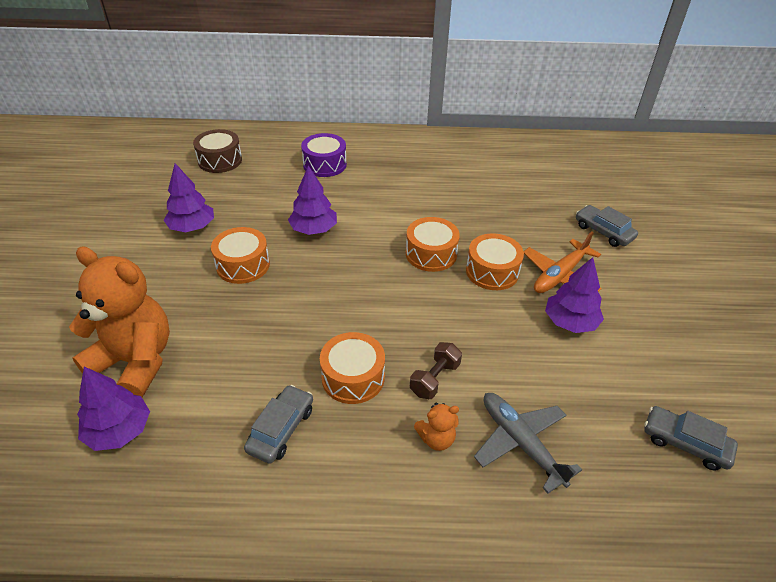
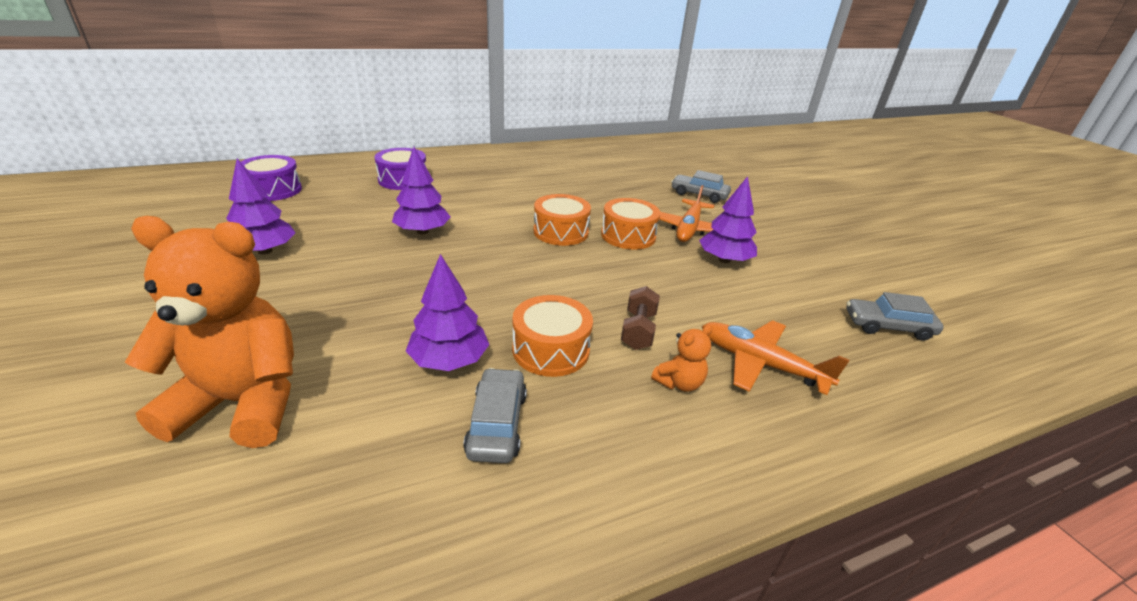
camera: 25 degrees left, 10 degrees down
(119, 431) = (253, 494): purple tree -> purple tree (449, 360)
(220, 160) = (273, 190): brown drum -> purple drum
(243, 265) = (353, 274): orange drum -> none
(521, 443) = (761, 364): grey plane -> orange plane

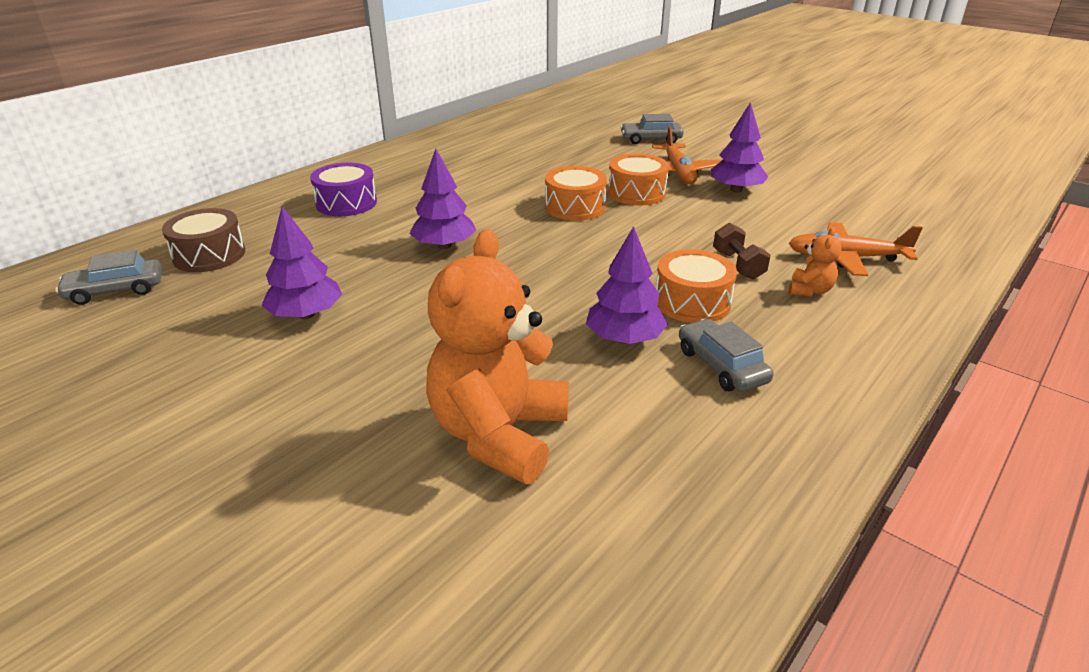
camera: 25 degrees left, 0 degrees up
(243, 402) = (499, 434): orange teddy bear -> orange teddy bear turned 45 degrees counterclockwise
(273, 190) = (209, 255): purple drum -> brown drum
(887, 326) = (897, 204): grey car -> grey car (115, 290)

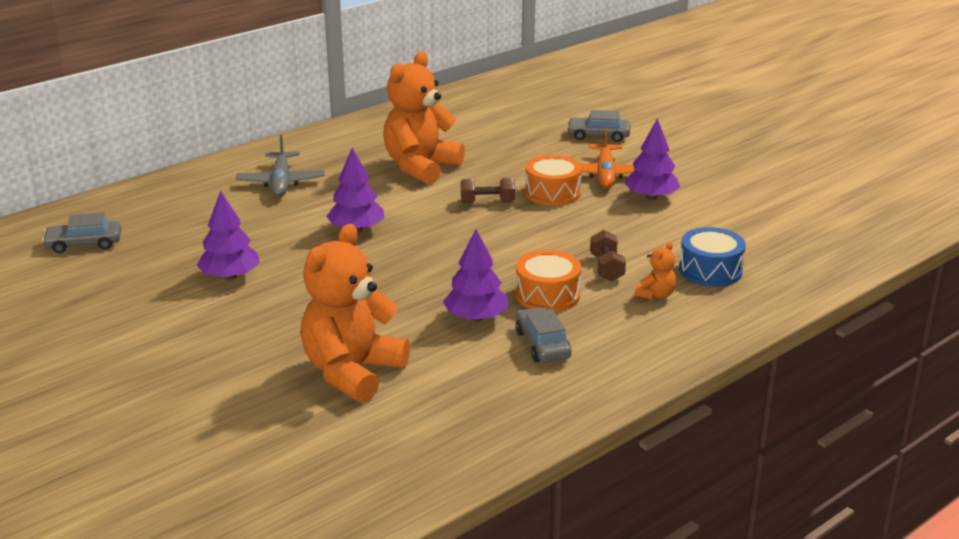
camera: 10 degrees right, 5 degrees down
(209, 255) = (158, 221): brown drum -> none
(346, 203) = (281, 182): purple drum -> grey plane
(491, 178) = (421, 167): none -> orange teddy bear
(575, 207) = (487, 202): orange drum -> brown dumbbell
(847, 258) = (710, 270): orange plane -> blue drum

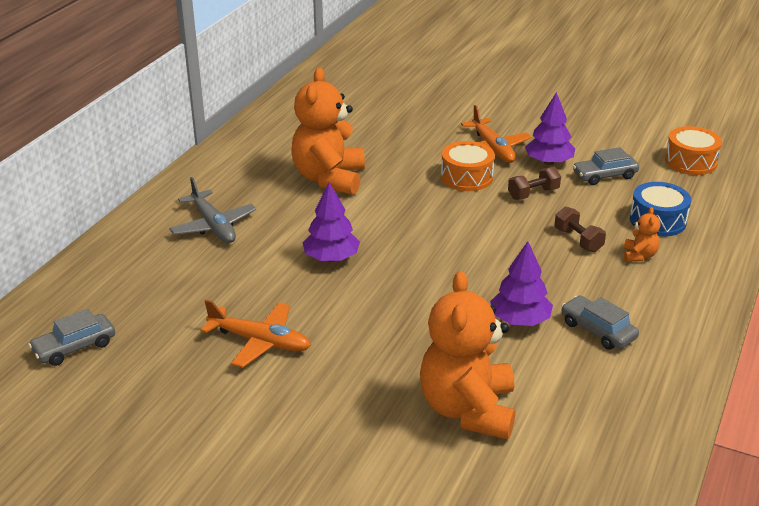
camera: 25 degrees left, 5 degrees up
(230, 276) = (259, 341): purple tree -> orange plane
(487, 202) = (421, 200): brown dumbbell -> brown dumbbell (533, 194)
(547, 295) = (556, 280): orange drum -> orange drum (690, 162)
(598, 136) = (451, 112): grey car -> grey car (604, 175)

